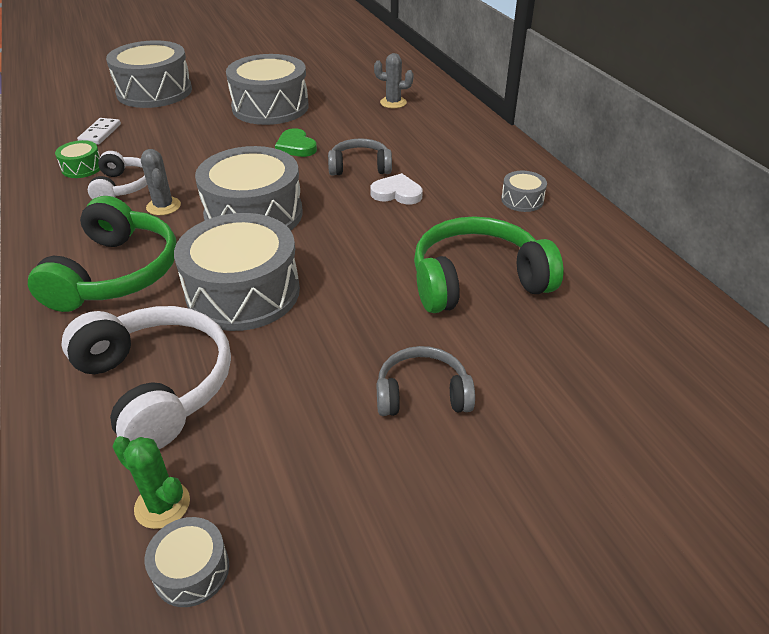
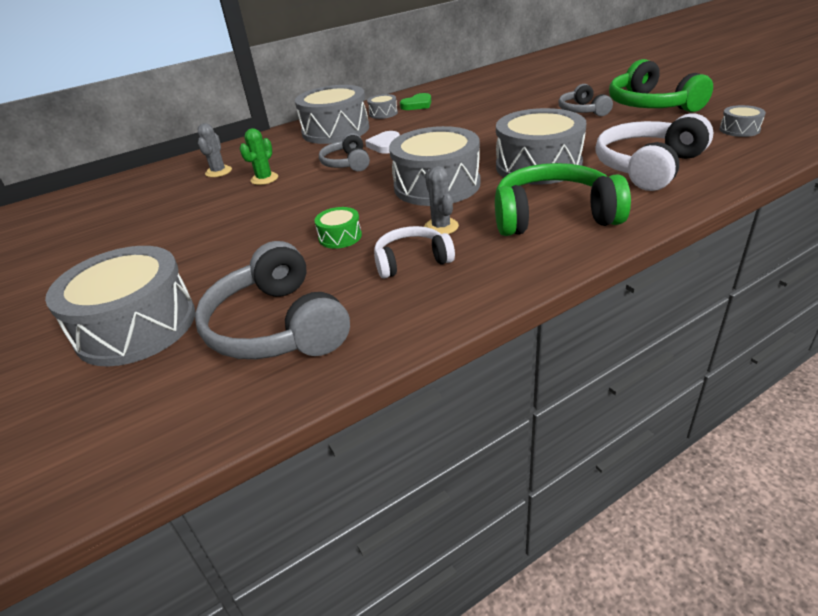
camera: 95 degrees left, 5 degrees down
(82, 168) = (376, 304): green drum -> green drum (340, 237)
(100, 133) = (277, 326): white domino -> grey headphones
(162, 505) = (719, 143): green cactus -> green cactus (264, 179)
(163, 206) = (441, 227): grey cactus -> grey cactus turned 75 degrees counterclockwise
(270, 107) = (215, 227): grey drum -> grey drum (335, 130)
(296, 146) = (311, 195): green heart -> green heart (417, 105)
(477, 281) = (479, 113): green headphones -> green headphones (651, 105)

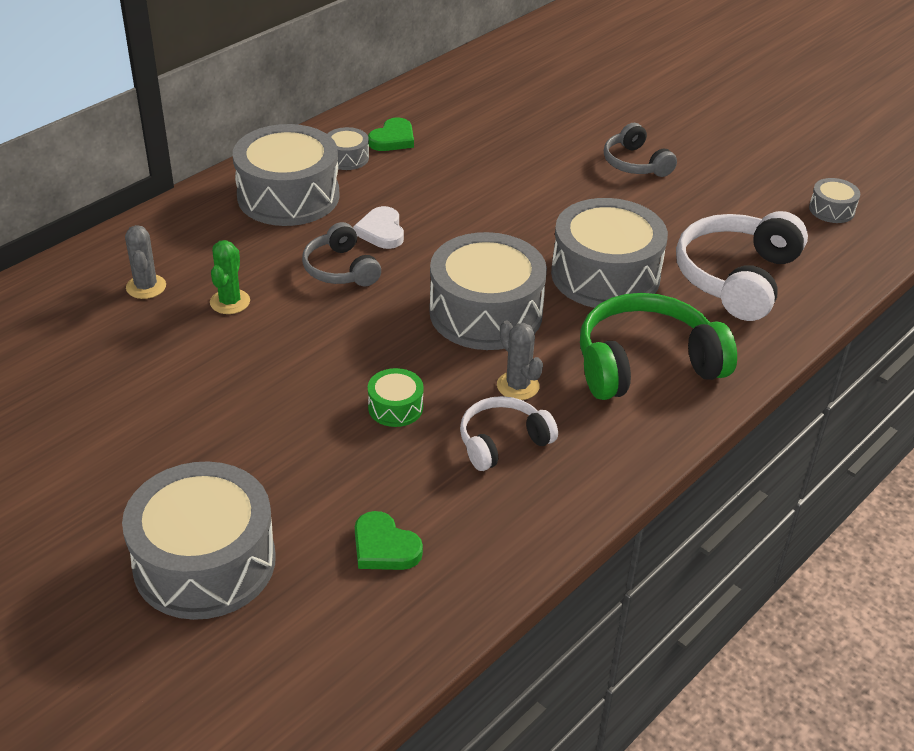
camera: 20 degrees left, 5 degrees up
(277, 326) = (384, 547): grey headphones -> green heart
(651, 105) = (721, 155): green headphones -> none

